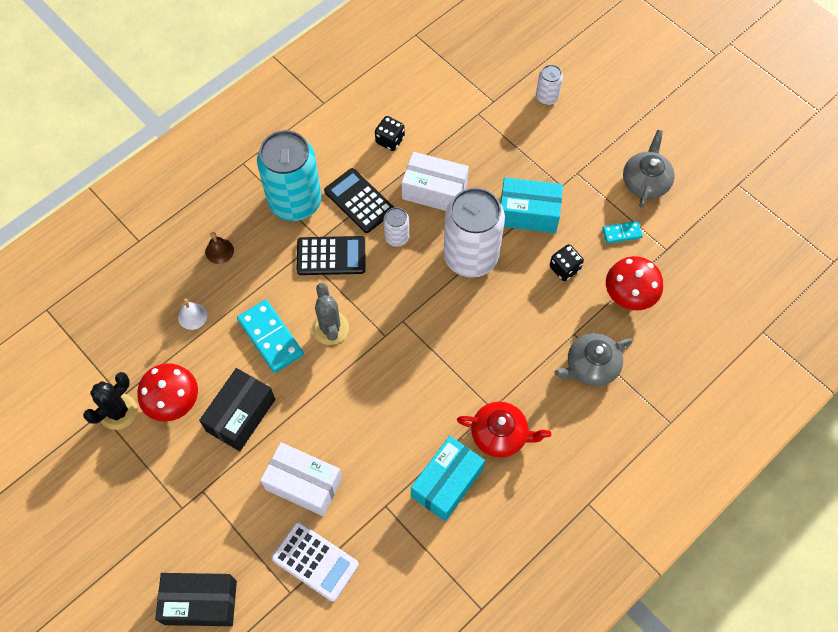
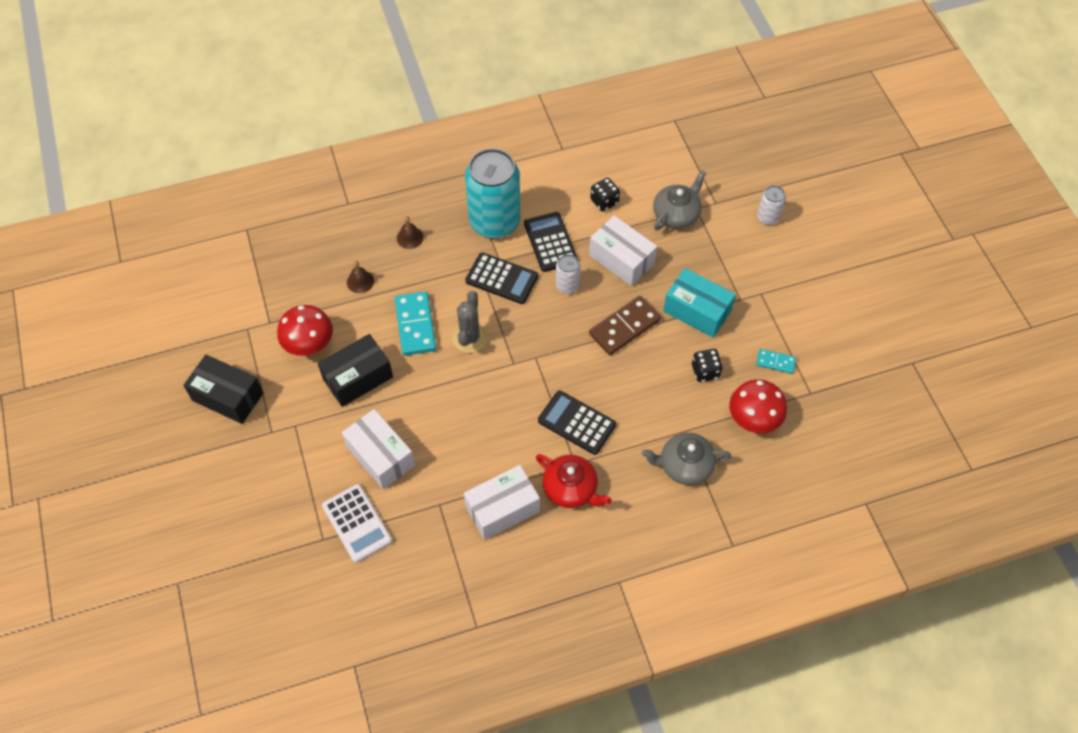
camera: 25 degrees right, 5 degrees down
(118, 411) = (261, 333): black cactus -> none
(192, 316) = (360, 281): white bell -> brown bell
(200, 602) = (247, 514): black box -> black box (228, 397)
(446, 483) = (502, 508): turquoise box -> white box
(470, 256) = (624, 327): white can -> brown domino
(473, 368) = (577, 423): none -> black calculator
(645, 181) = (822, 326): grey teapot -> grey teapot (676, 214)

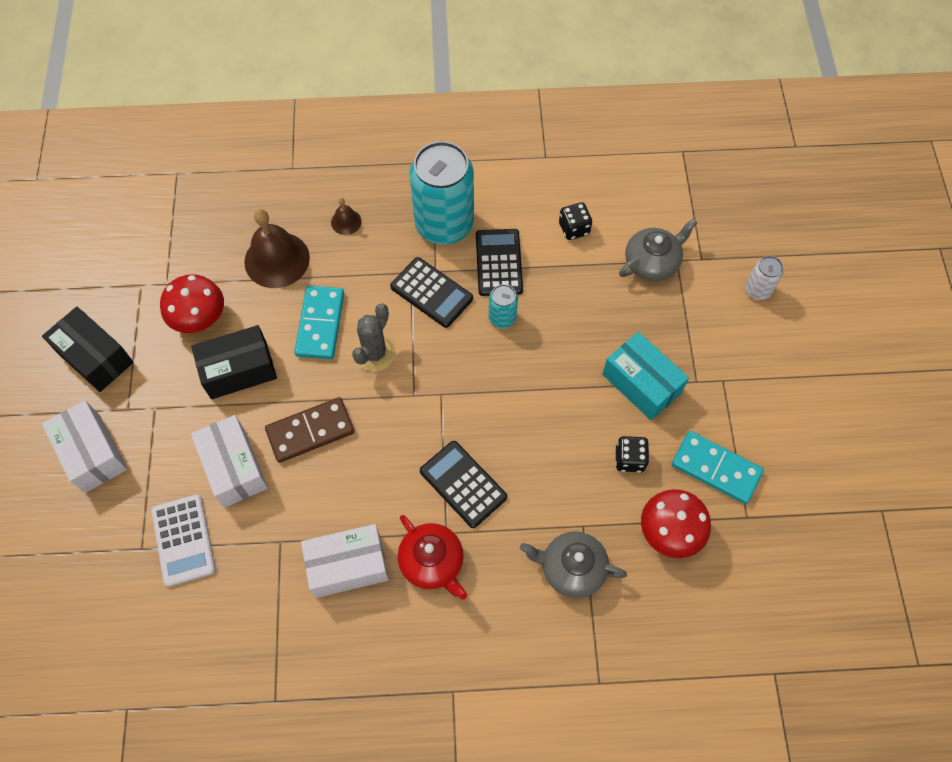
camera: 15 degrees right, 5 degrees up
(360, 281) = (277, 259): brown bell -> brown bell, size x2.09
(567, 285) = (502, 318): white can -> turquoise can
(621, 259) = (573, 301): white box -> white box (92, 453)
(624, 327) = (552, 383): brown domino -> brown domino (310, 431)
(775, 362) = (716, 468): turquoise domino -> turquoise domino, size x1.85

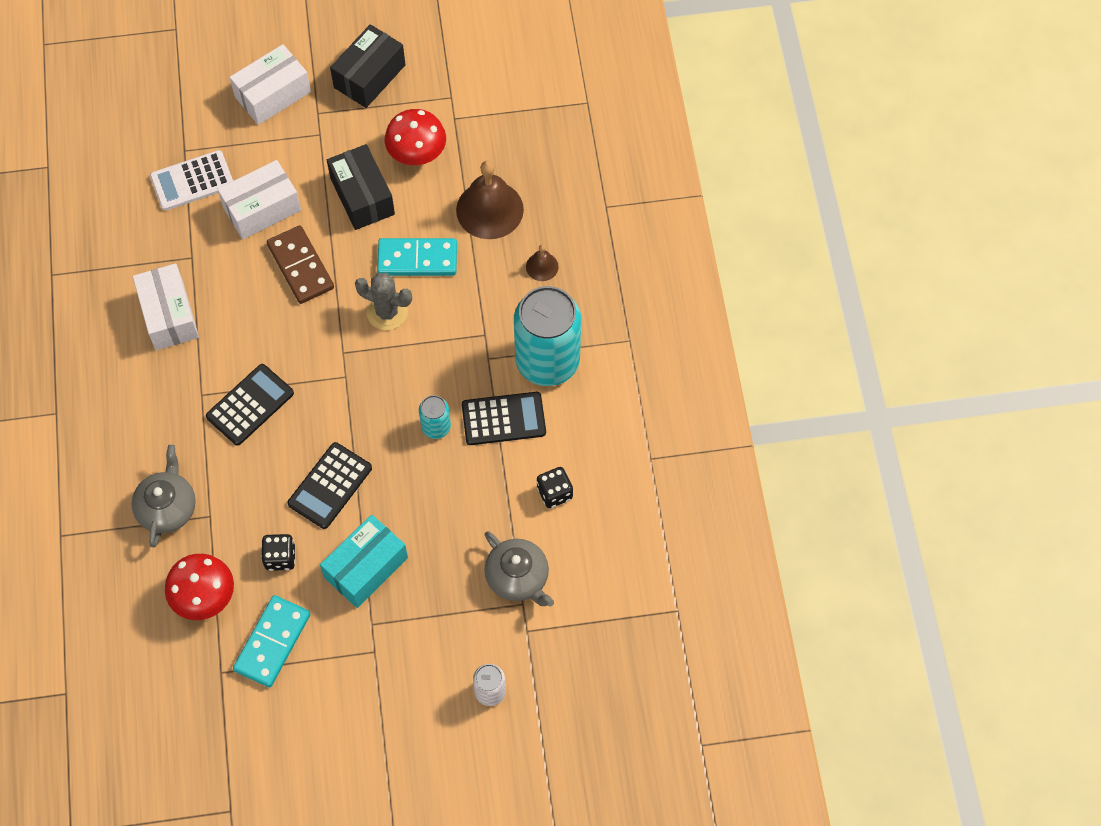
camera: 85 degrees right, 0 degrees up
(431, 293) = (461, 357): black calculator -> black calculator (330, 486)
(432, 562) = (173, 385): red teapot -> none

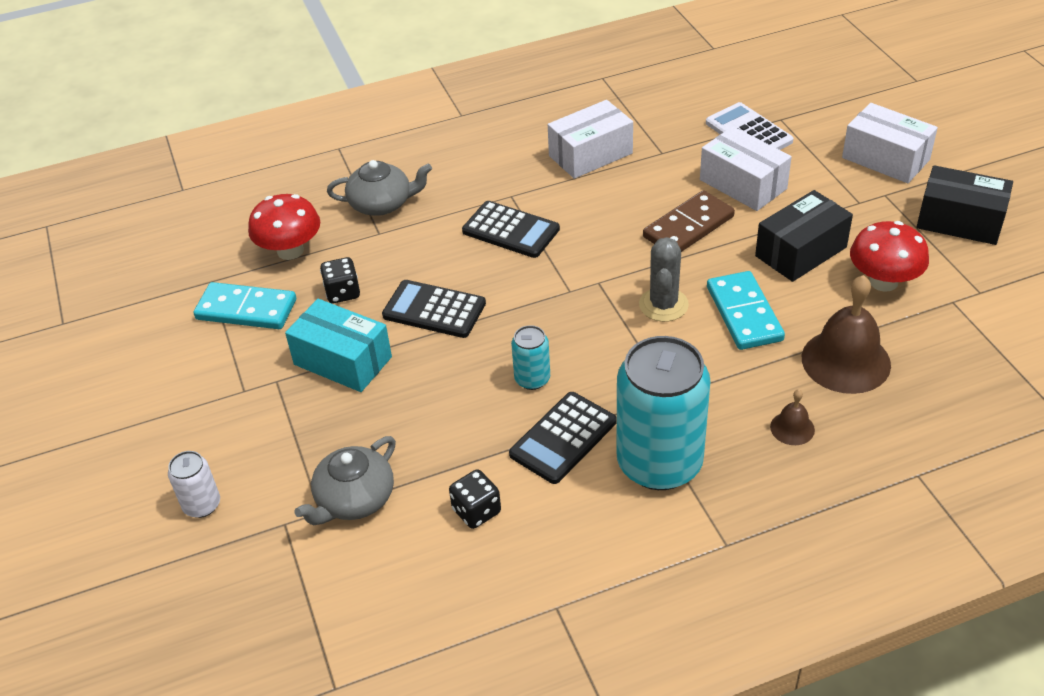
camera: 80 degrees right, 20 degrees down
(503, 419) = (563, 438): black calculator -> black calculator turned 60 degrees clockwise

